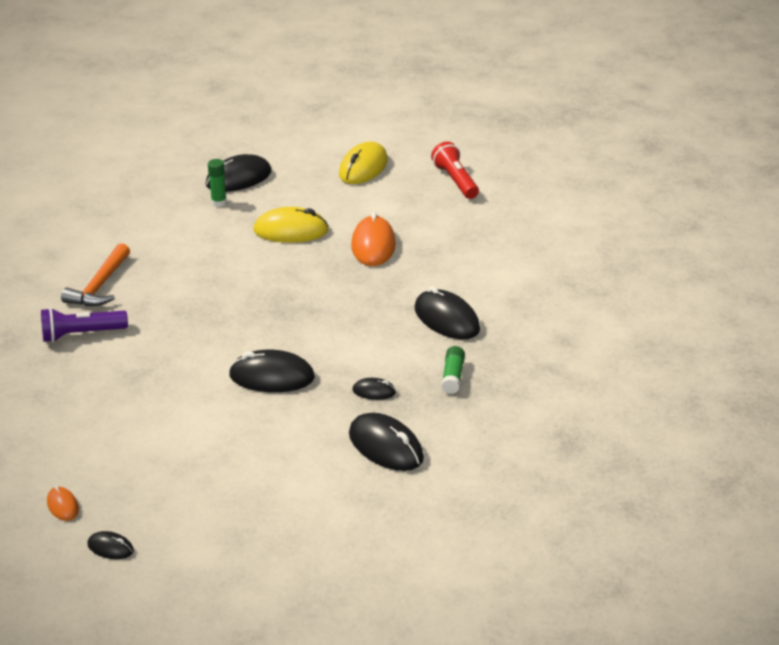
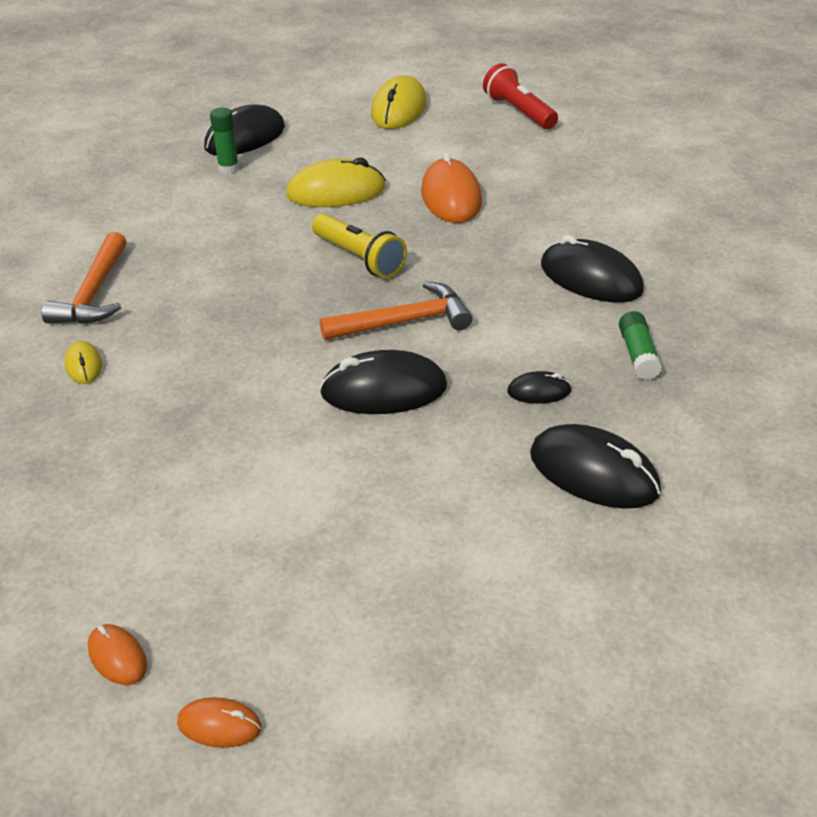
camera: 10 degrees left, 5 degrees up
(82, 334) = (84, 365): purple flashlight -> yellow mouse
(110, 548) = (219, 725): black mouse -> orange mouse
(289, 283) = (359, 258): none -> yellow flashlight
(303, 333) = (404, 322): none -> orange hammer

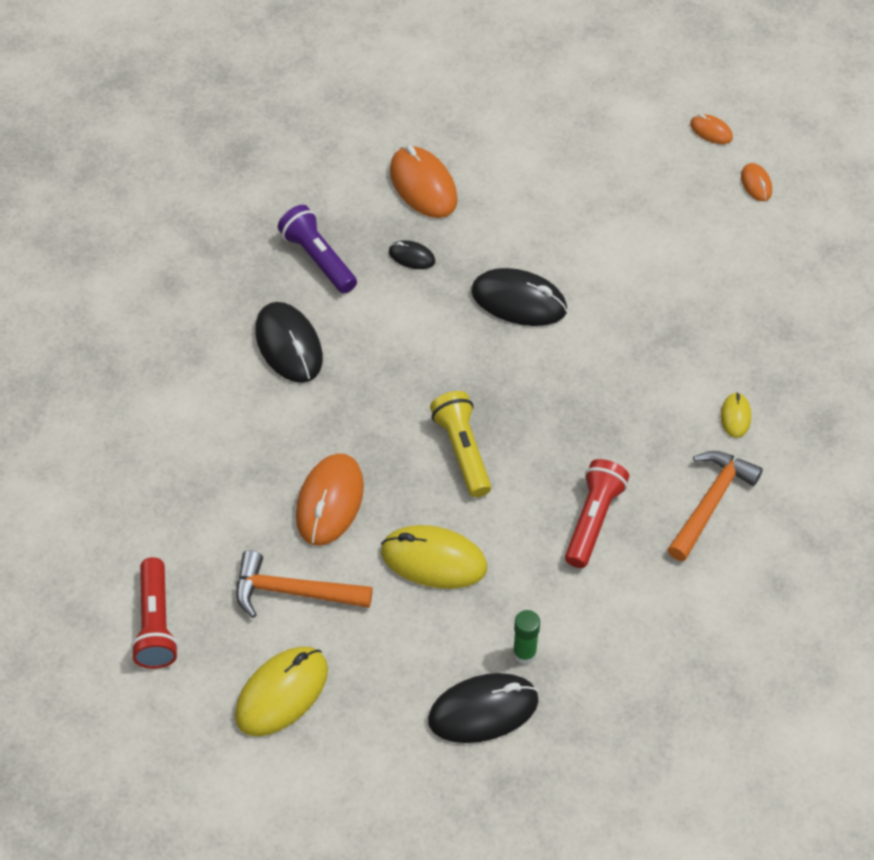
camera: 155 degrees left, 15 degrees up
(207, 251) = (593, 520): none -> red flashlight
(404, 322) = (467, 360): orange hammer -> orange hammer (293, 592)
(593, 473) = (423, 185): black mouse -> orange mouse
(638, 354) = (318, 259): green glue stick -> purple flashlight

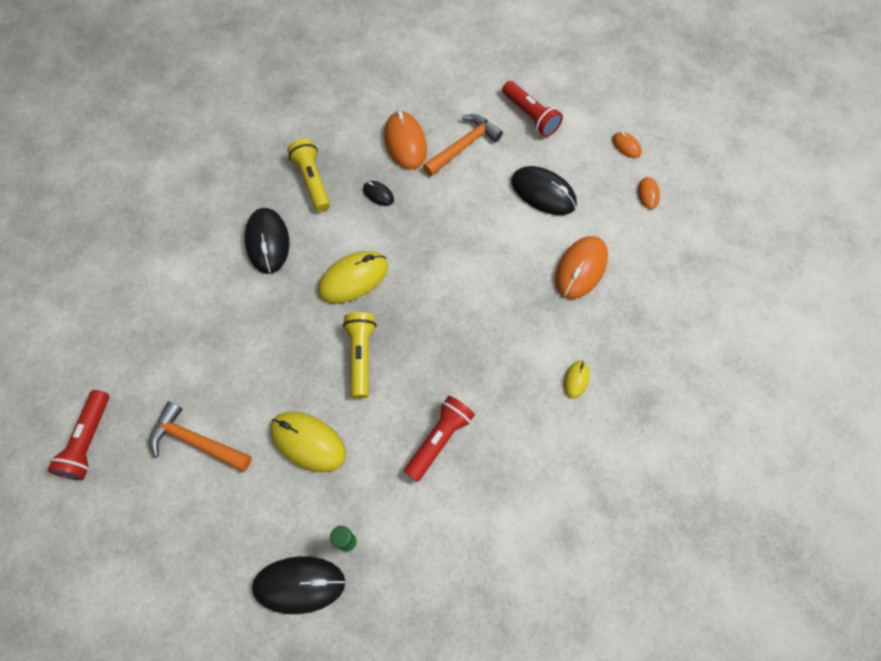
camera: 15 degrees right, 10 degrees up
(282, 693) = (155, 525): yellow mouse -> yellow mouse (353, 279)
(318, 259) = (312, 181): purple flashlight -> yellow flashlight
(329, 502) = (250, 373): orange mouse -> orange mouse (580, 269)
(519, 301) = (443, 246): black mouse -> black mouse (543, 193)
(575, 118) = (530, 116): none -> red flashlight
(710, 502) = (535, 448): orange hammer -> orange hammer (463, 146)

